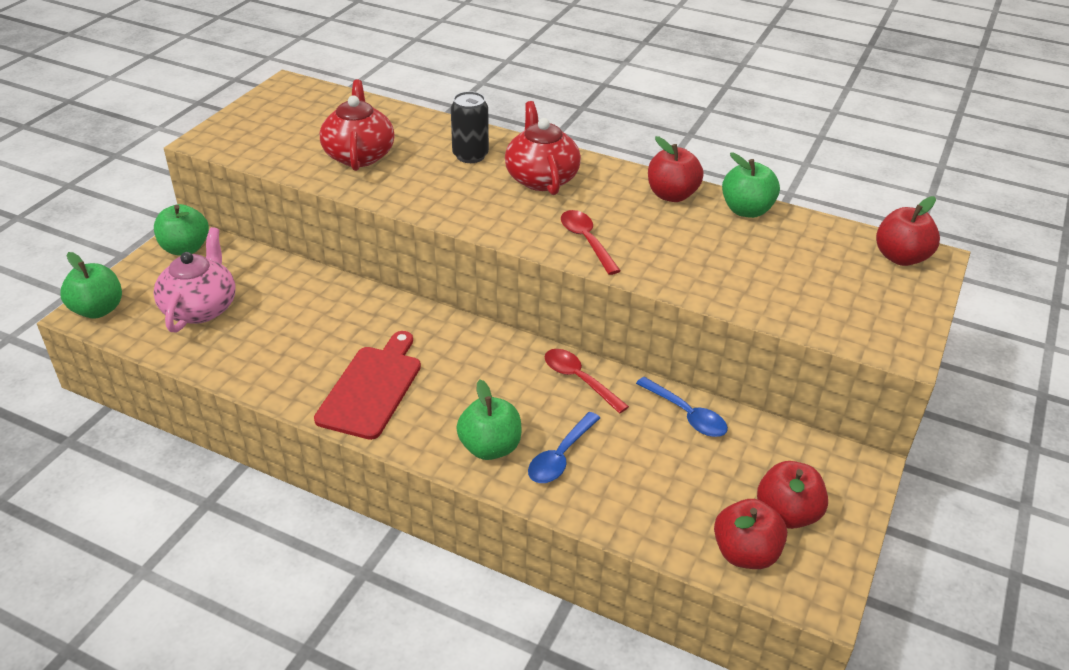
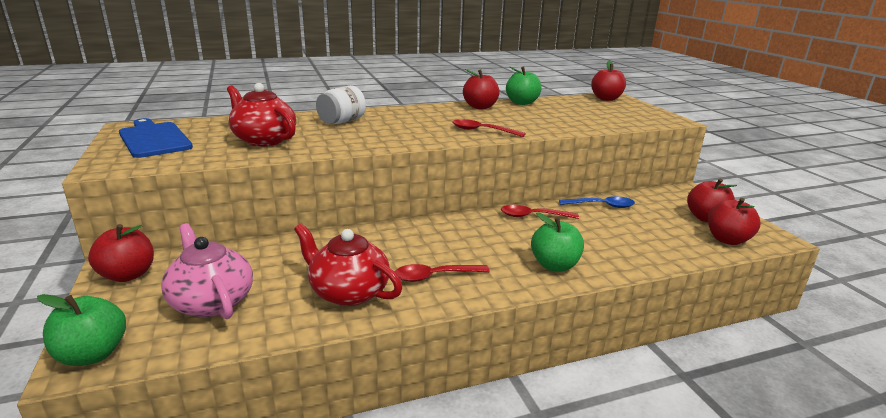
camera: 45 degrees left, 15 degrees down
(185, 248) = (128, 275): green apple -> red apple
(283, 113) = (154, 139): none -> blue cutting board
(372, 388) = (435, 276): red cutting board -> red spoon
(470, 155) = (342, 121): black can -> white jar
(541, 178) = (403, 118): red teapot -> red teapot (348, 292)
(561, 456) = (591, 249): blue spoon -> none

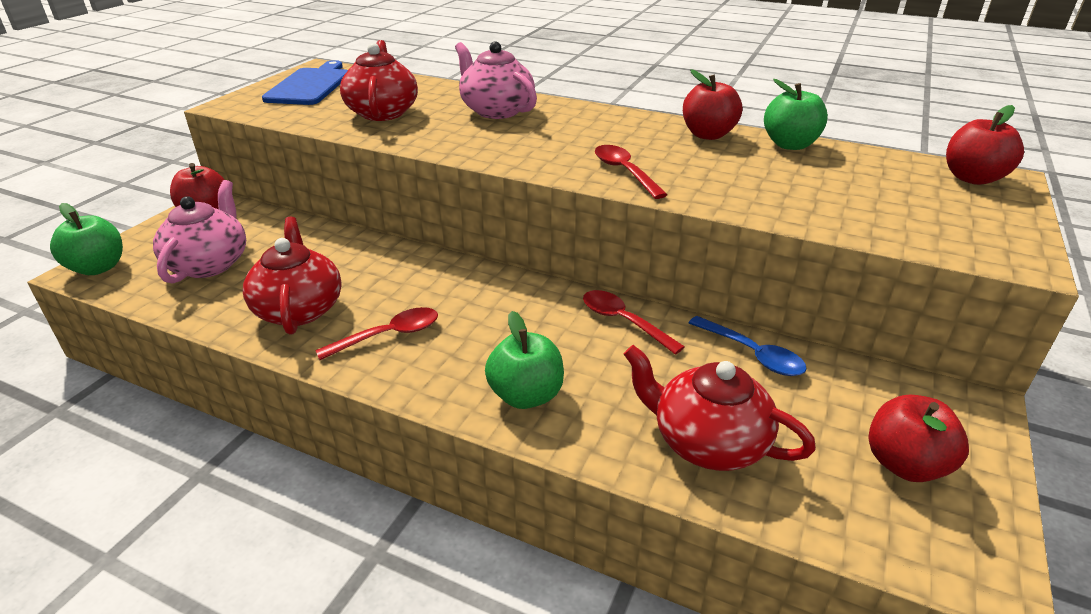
camera: 45 degrees right, 10 degrees up
(342, 121) = (496, 110): white jar -> pink teapot
(435, 276) = (388, 335): red spoon -> red spoon turned 120 degrees clockwise
(647, 244) = (707, 442): none -> red teapot
(727, 240) = (867, 516): red apple -> none

